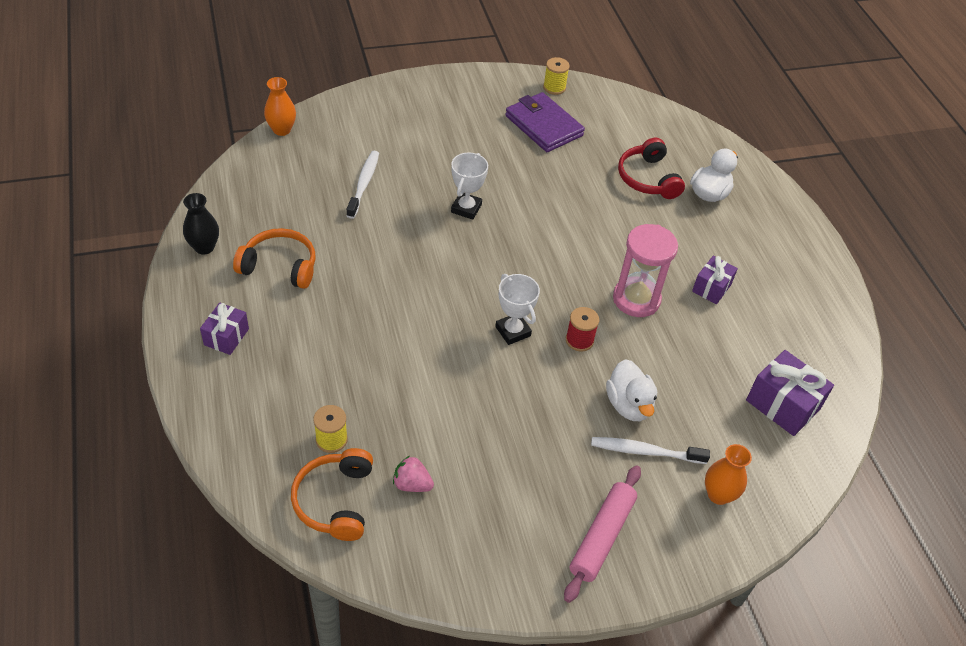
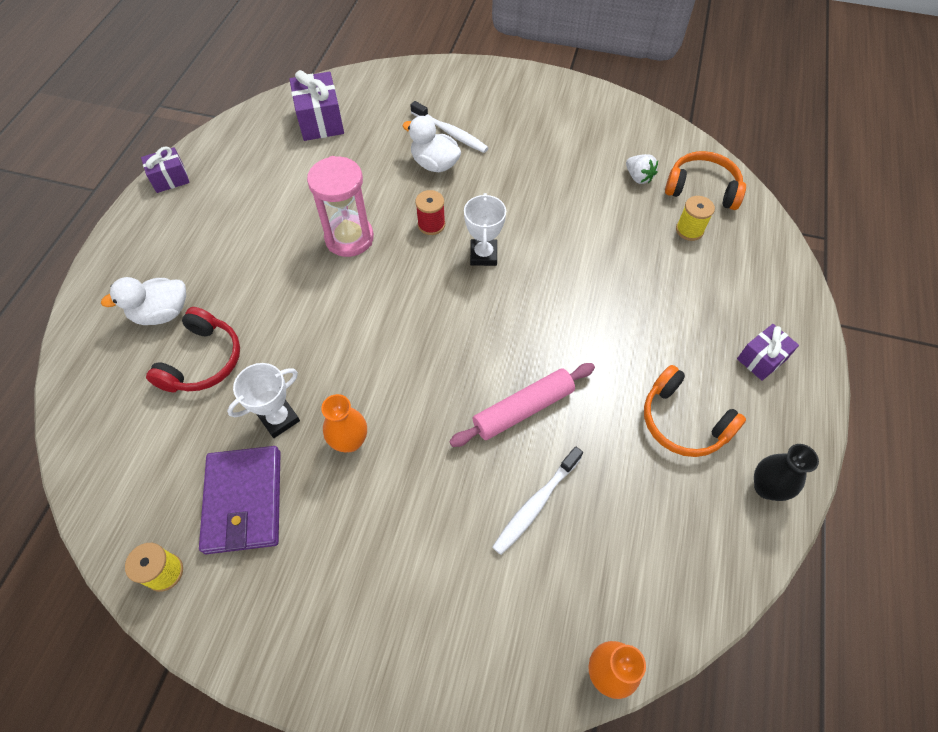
camera: 145 degrees left, 10 degrees up
(335, 501) = (702, 188): orange headphones -> orange headphones turned 105 degrees counterclockwise
(412, 484) = (638, 177): pink strawberry -> white strawberry
(466, 208) = (435, 410): white trophy -> white trophy (279, 419)
(602, 537) = (523, 102): pink rolling pin -> pink rolling pin (523, 409)
(629, 405) = (435, 164): white duck -> white duck turned 75 degrees counterclockwise
(711, 288) = (273, 221): purple gift -> purple gift (170, 179)
(718, 495) = (424, 93): orange vase -> orange vase (350, 441)

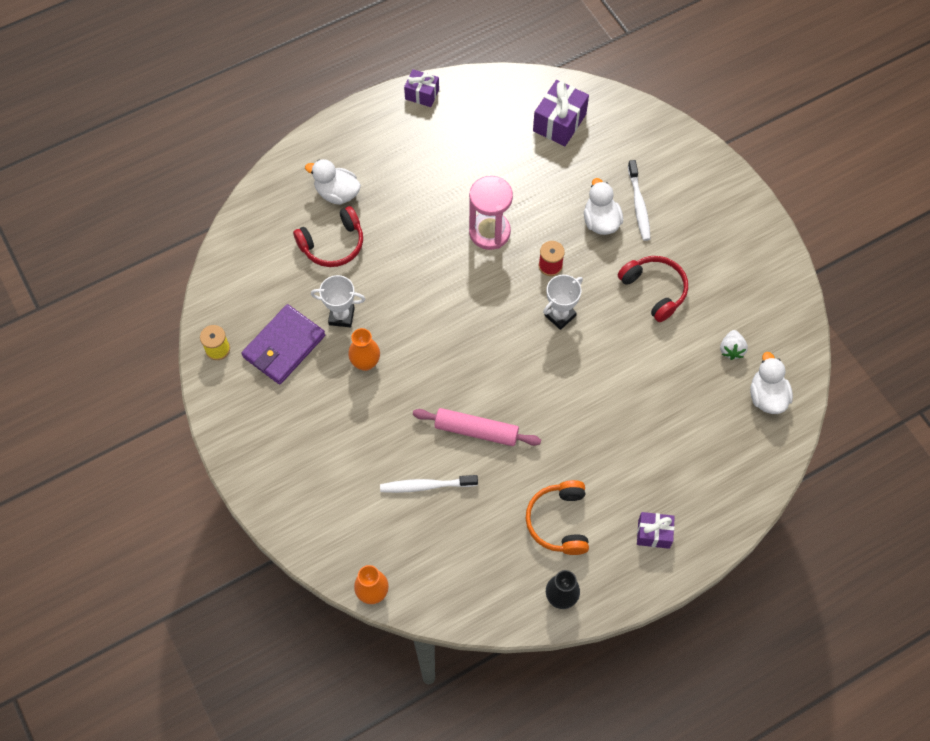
camera: 45 degrees right, 5 degrees up
(534, 180) = (654, 290): none -> red headphones
(689, 230) = (717, 416): yellow spool -> none
(702, 188) = (767, 396): orange headphones -> white duck

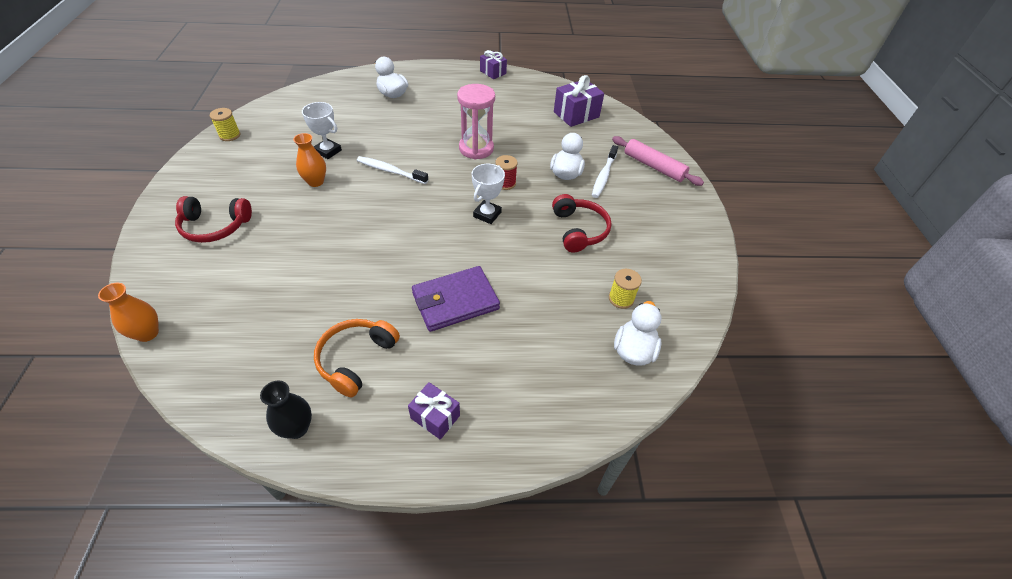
camera: 25 degrees right, 15 degrees down
(284, 346) = (272, 151): purple wallet -> purple wallet (455, 301)
(333, 244) = (363, 115): red headphones -> red headphones (215, 226)
(426, 486) = (275, 277): white toothbrush -> white toothbrush (390, 171)
(476, 430) = (352, 258): pink rolling pin -> pink rolling pin (654, 166)
(560, 315) = (487, 214): white trophy -> white trophy turned 45 degrees counterclockwise
(731, 349) = (621, 299): white strawberry -> yellow spool

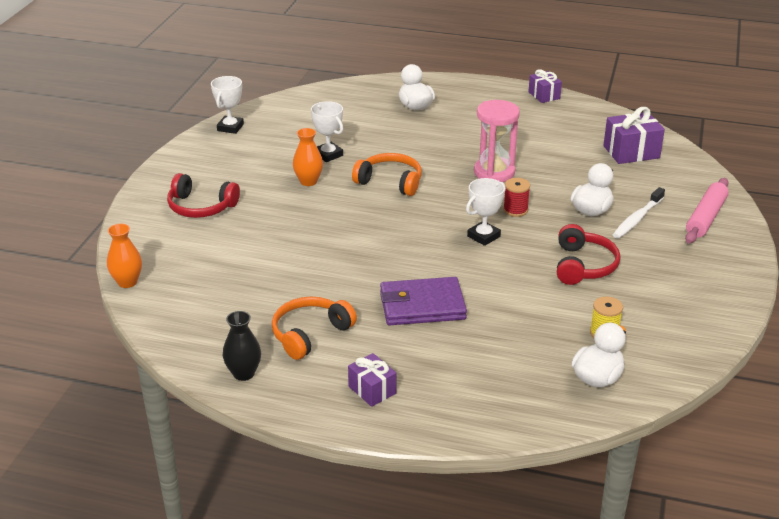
camera: 20 degrees right, 15 degrees down
(230, 135) = (230, 127): yellow spool -> white trophy
(390, 171) = (390, 182): white toothbrush -> orange headphones
(654, 166) = (706, 218): pink rolling pin -> pink rolling pin turned 60 degrees clockwise

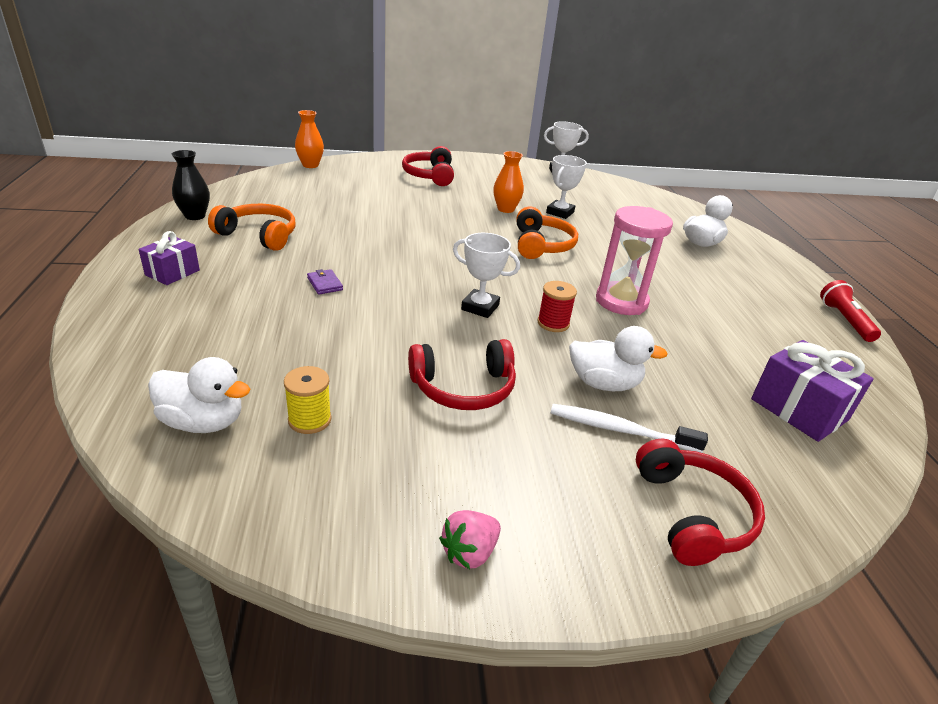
camera: 65 degrees right, 0 degrees up
(422, 306) = (324, 284): purple wallet -> purple wallet, size x0.40
(544, 95) = (844, 320): purple gift -> red flashlight
(706, 218) = (692, 514): pink rolling pin -> red headphones
(722, 293) = (469, 552): none -> pink strawberry

